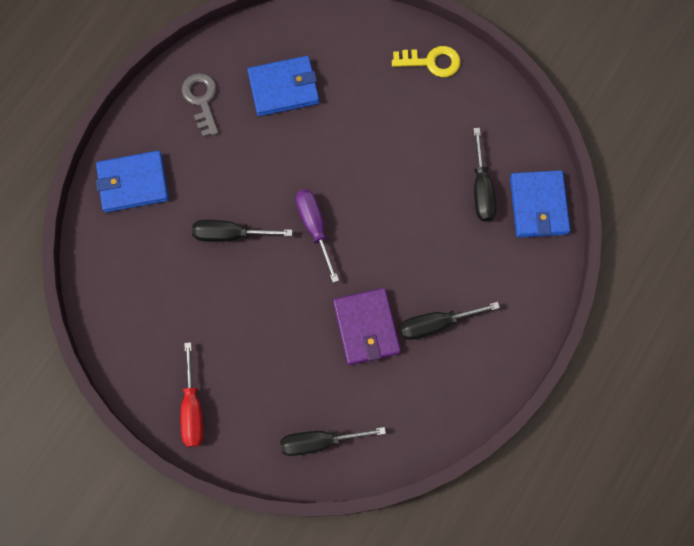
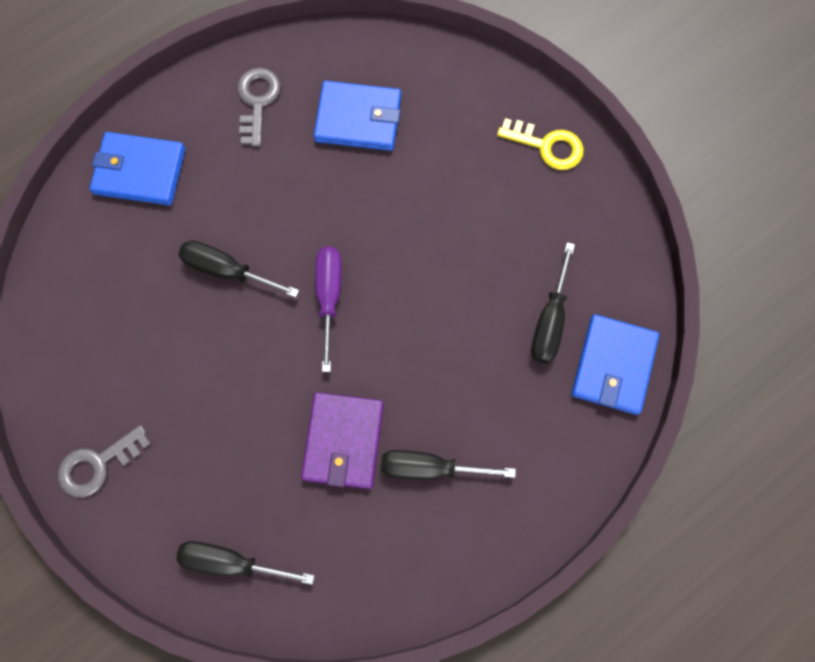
camera: 20 degrees right, 0 degrees up
(192, 408) = (98, 464): red screwdriver -> grey key

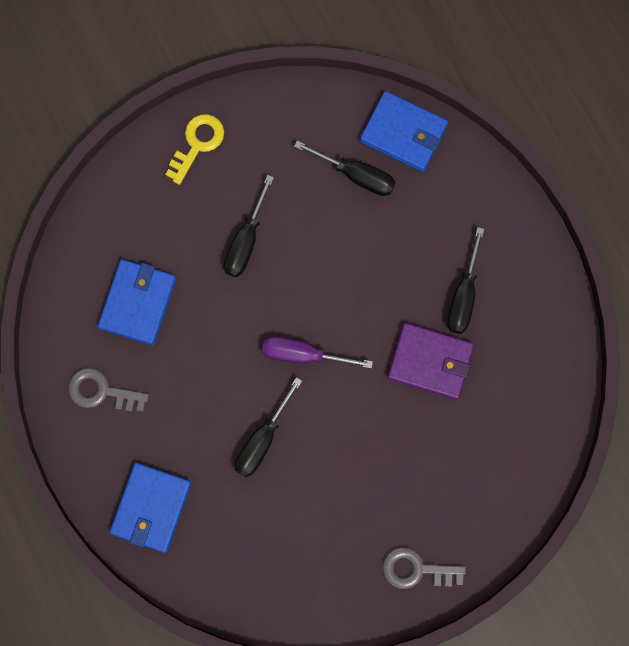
camera: 80 degrees left, 5 degrees up
(98, 464) = (416, 569): grey key -> grey key turned 120 degrees clockwise
(231, 562) = (514, 466): black screwdriver -> black screwdriver (246, 240)

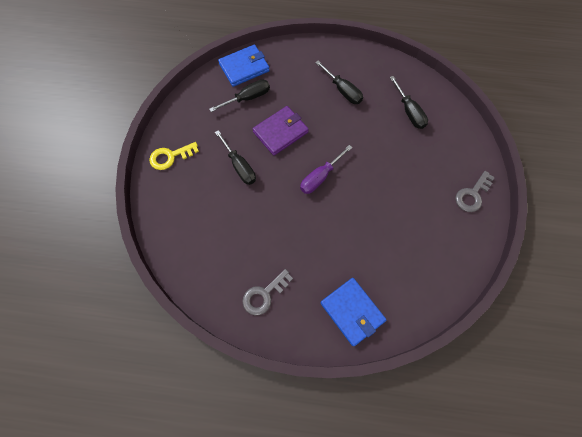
camera: 55 degrees left, 10 degrees down
(138, 303) = (229, 241): blue wallet -> none
(197, 144) = (170, 157): yellow key -> yellow key turned 90 degrees counterclockwise
(262, 439) = (352, 225): black screwdriver -> black screwdriver (409, 111)
(430, 362) = (365, 123): purple wallet -> purple wallet (280, 132)

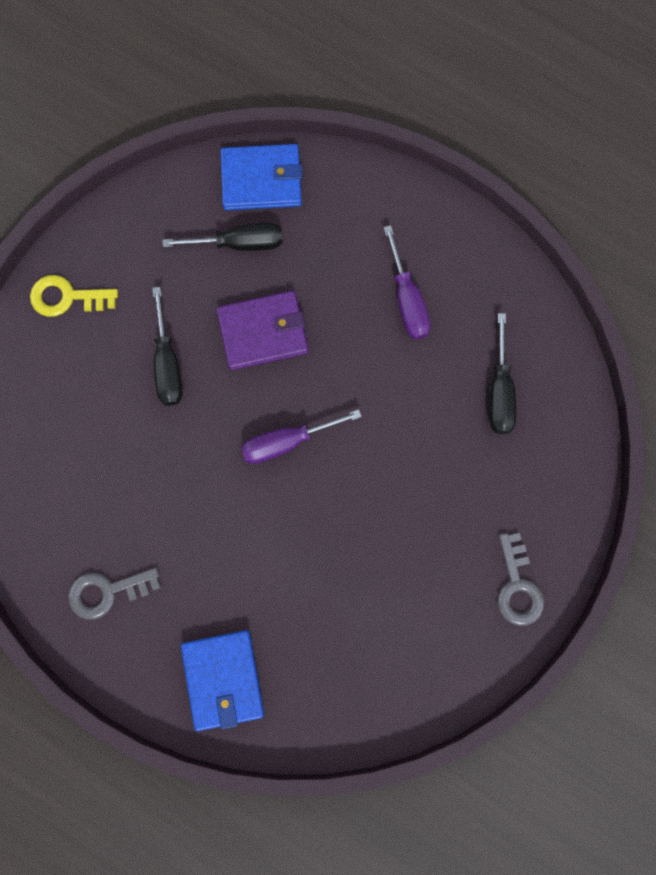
camera: 25 degrees right, 10 degrees up
(342, 90) = (407, 299): black screwdriver -> purple screwdriver
(472, 194) = (517, 586): grey key -> grey key turned 75 degrees counterclockwise

